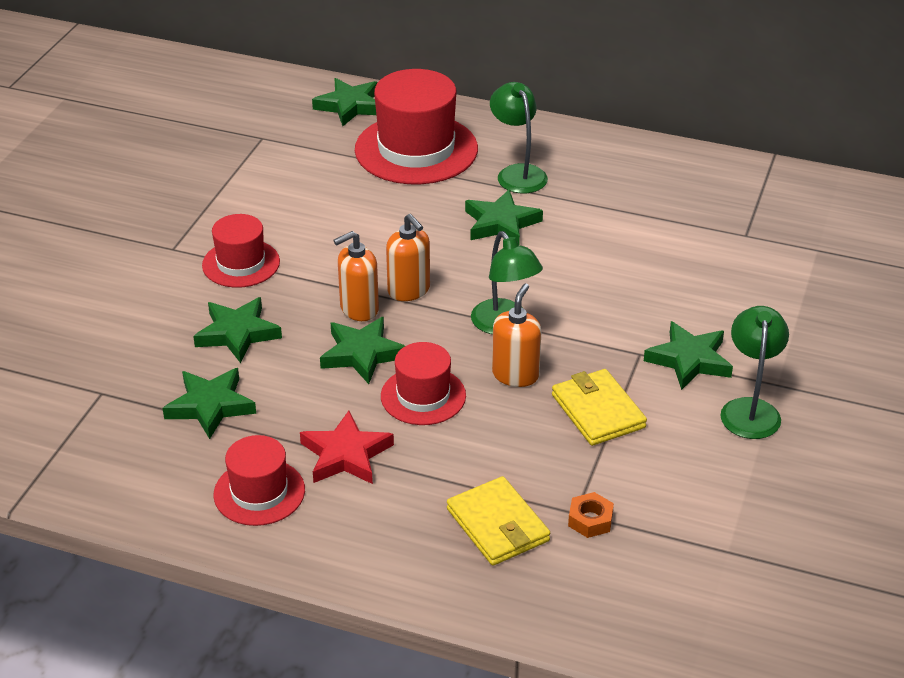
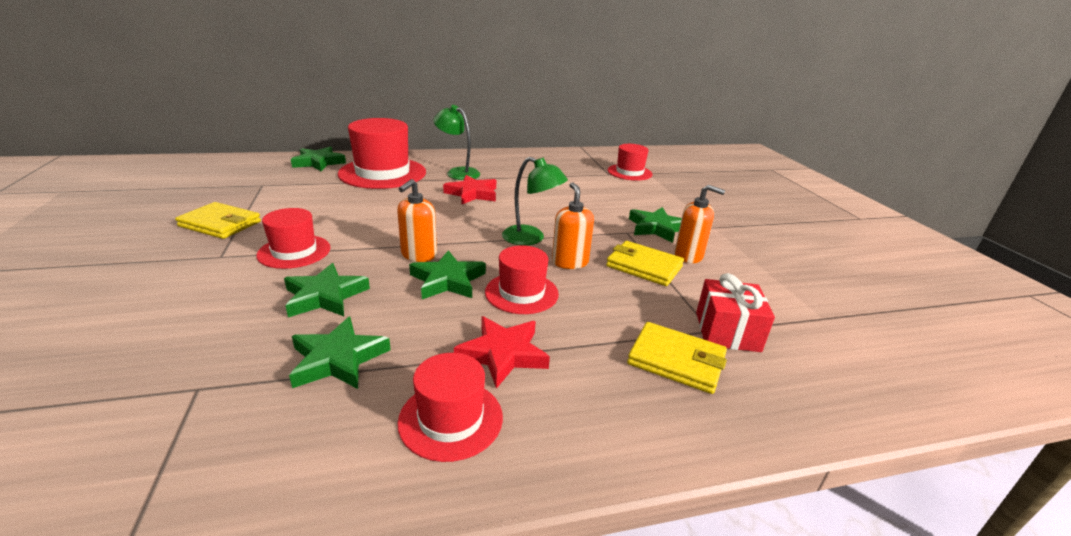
camera: 35 degrees left, 10 degrees down
(191, 198) = (220, 224): none -> yellow wallet
(409, 290) = (446, 237): orange soap dispenser -> orange soap dispenser (688, 256)
(501, 223) = (472, 194): green star -> red star
(590, 520) = (727, 331): orange nut -> red gift
(750, 409) = (718, 241): green lamp -> none
(785, 240) = (629, 172): none -> red hat

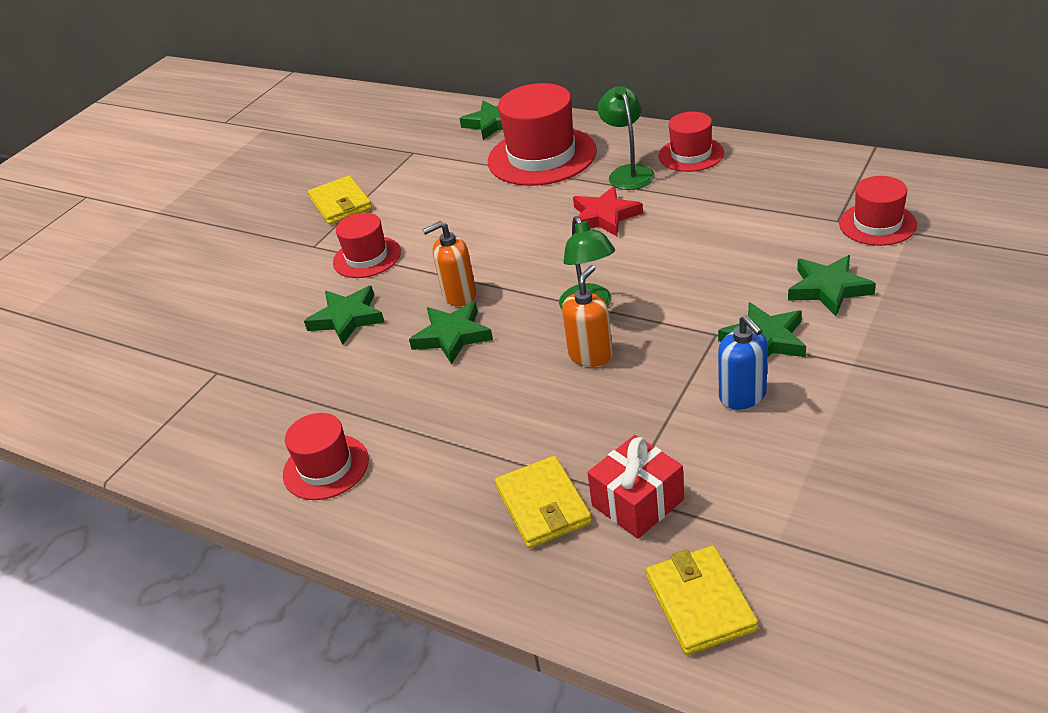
camera: 50 degrees right, 10 degrees up
(338, 359) = (305, 384): green star -> green star (828, 289)
(503, 354) = (414, 432): red star -> none
(521, 293) = (499, 375): red hat -> red hat (691, 154)
(644, 266) = (664, 390): yellow wallet -> yellow wallet (700, 603)
(688, 256) = (743, 396): orange soap dispenser -> blue soap dispenser

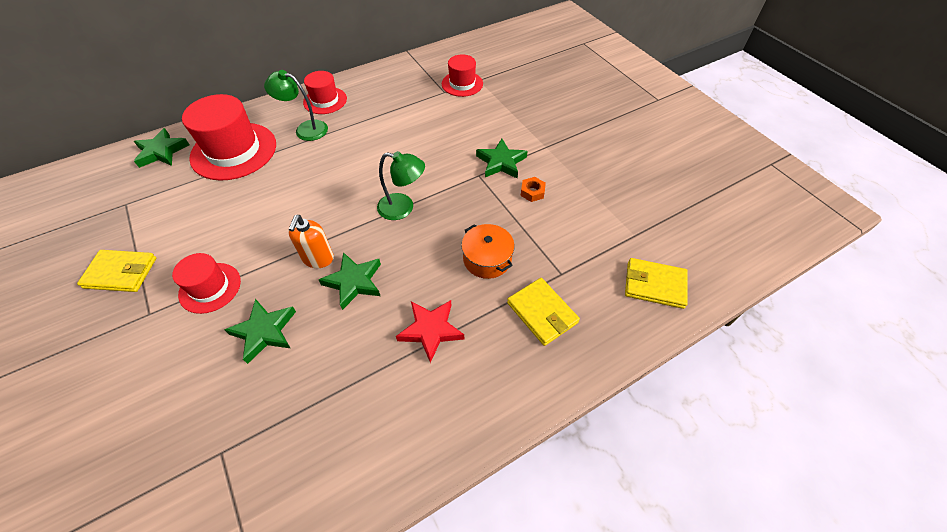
camera: 65 degrees left, 15 degrees up
(326, 467) = (408, 416): red hat -> none
(543, 505) = (542, 313): yellow wallet -> yellow wallet turned 45 degrees clockwise
(581, 415) = (487, 259): none -> orange pot
(590, 355) = (442, 229): orange soap dispenser -> none
(604, 217) = (331, 159): red star -> red star (431, 330)
(637, 502) = (571, 271): red gift -> none
(743, 396) = (532, 192): blue soap dispenser -> orange nut
(828, 289) = (488, 123): green star -> none

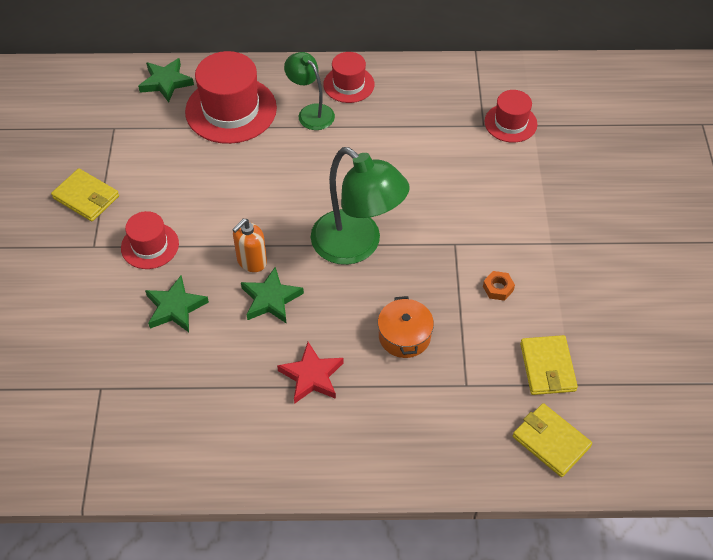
camera: 30 degrees right, 0 degrees up
(403, 208) = (357, 246): green lamp -> green lamp, size x1.75
(501, 162) = (488, 240): green star -> none
(542, 313) = (421, 411): yellow wallet -> yellow wallet (547, 367)

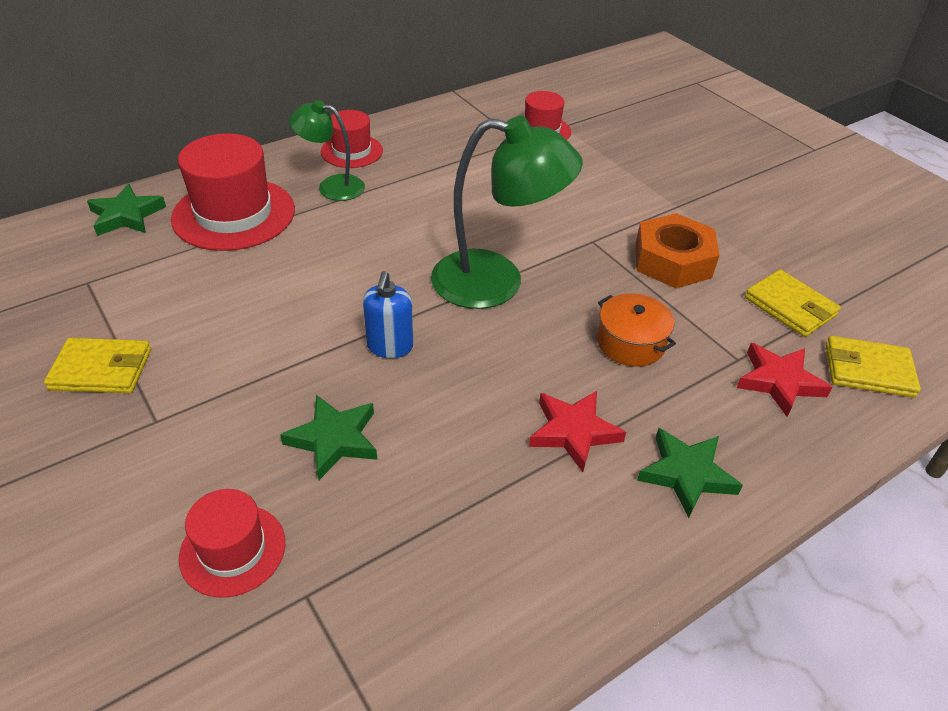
camera: 35 degrees left, 10 degrees down
(150, 246) = (240, 386): red hat -> red hat (233, 550)
(251, 261) = (390, 346): orange soap dispenser -> blue soap dispenser
(271, 299) = (449, 374): green star -> green star (686, 474)
(477, 415) = (779, 382): none -> red star
(498, 288) = (672, 261): orange nut -> orange nut, size x2.28

